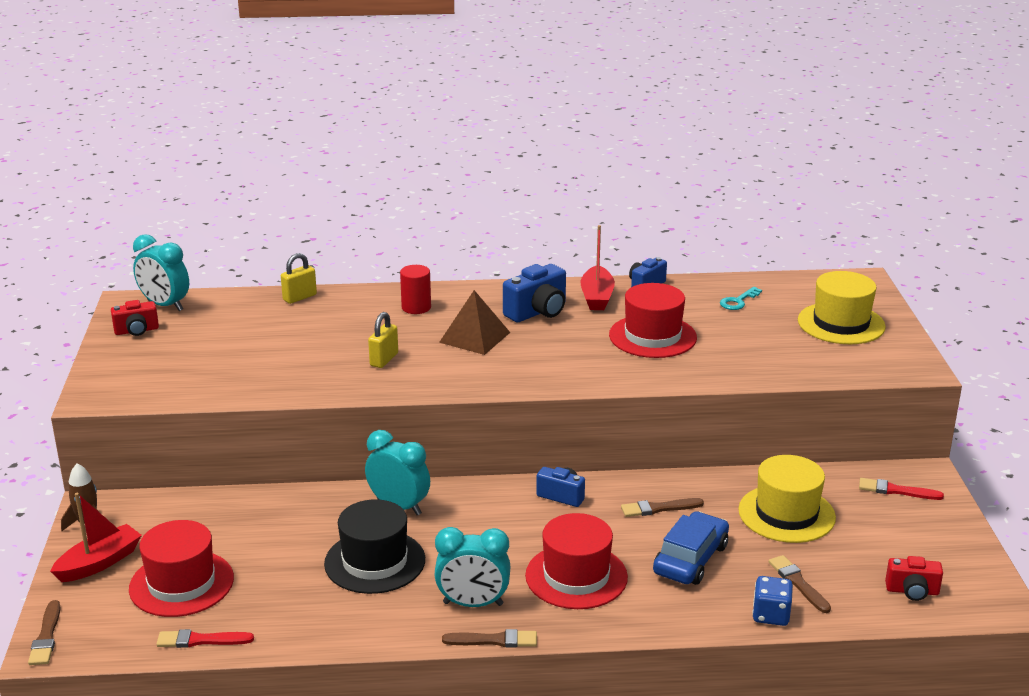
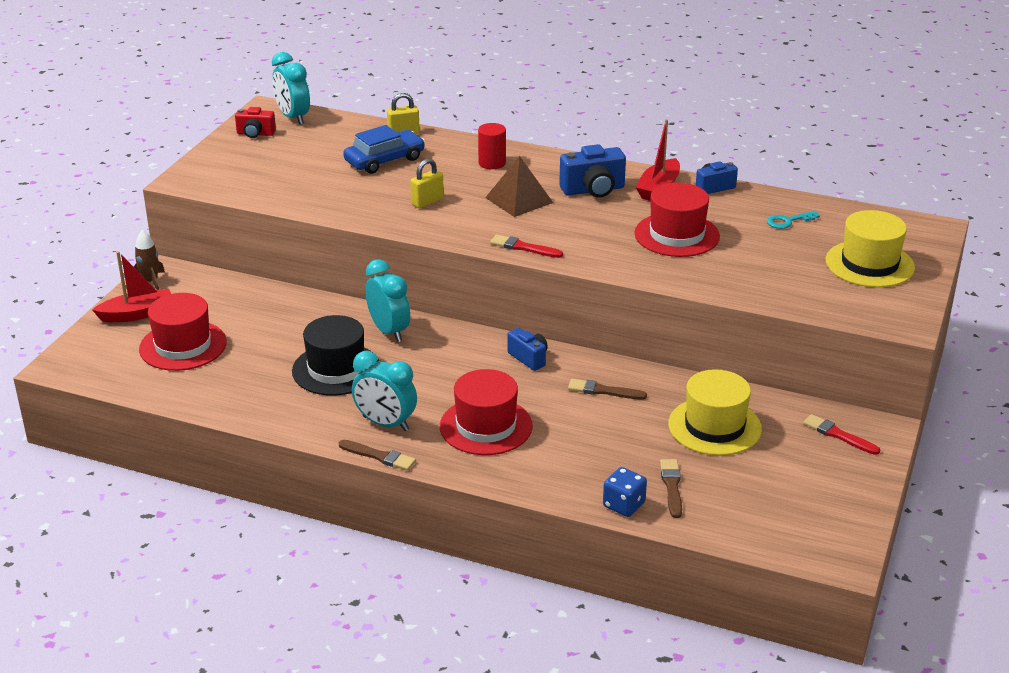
camera: 25 degrees right, 5 degrees up
(46, 636) = (64, 357): brown brush -> none
(201, 640) = (166, 391): red brush -> red brush (523, 247)
(691, 559) = (594, 440): blue car -> blue car (384, 160)
(912, 591) = (770, 523): red camera -> none

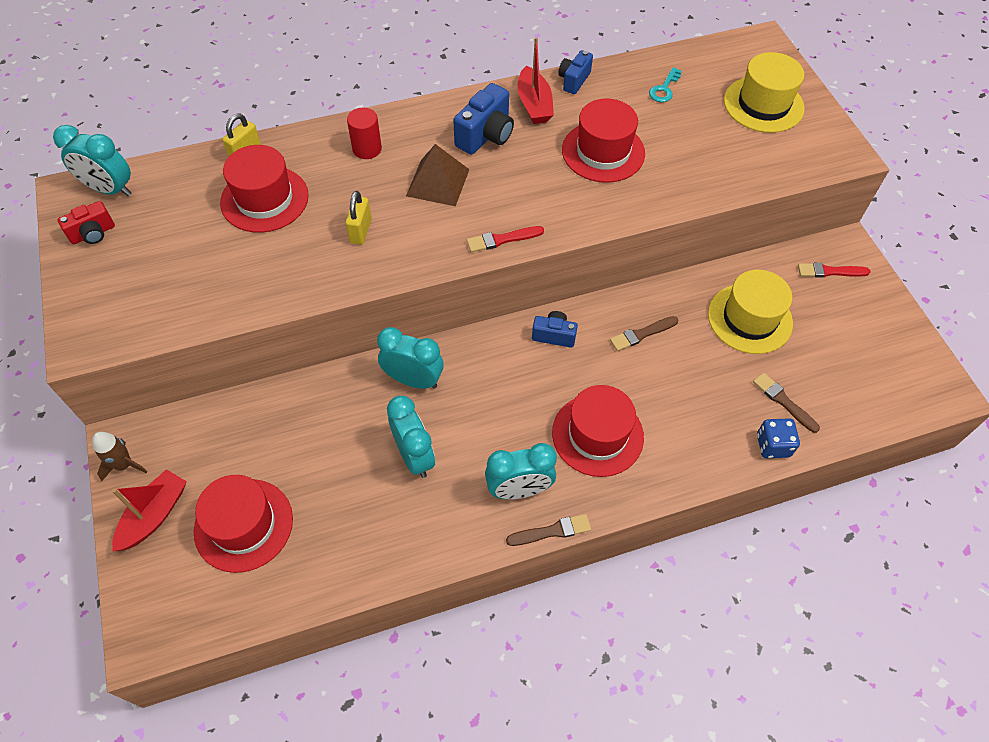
camera: 40 degrees left, 25 degrees up
(336, 369) = (414, 456): black hat -> turquoise clock
(384, 160) = (264, 199): blue car -> red hat

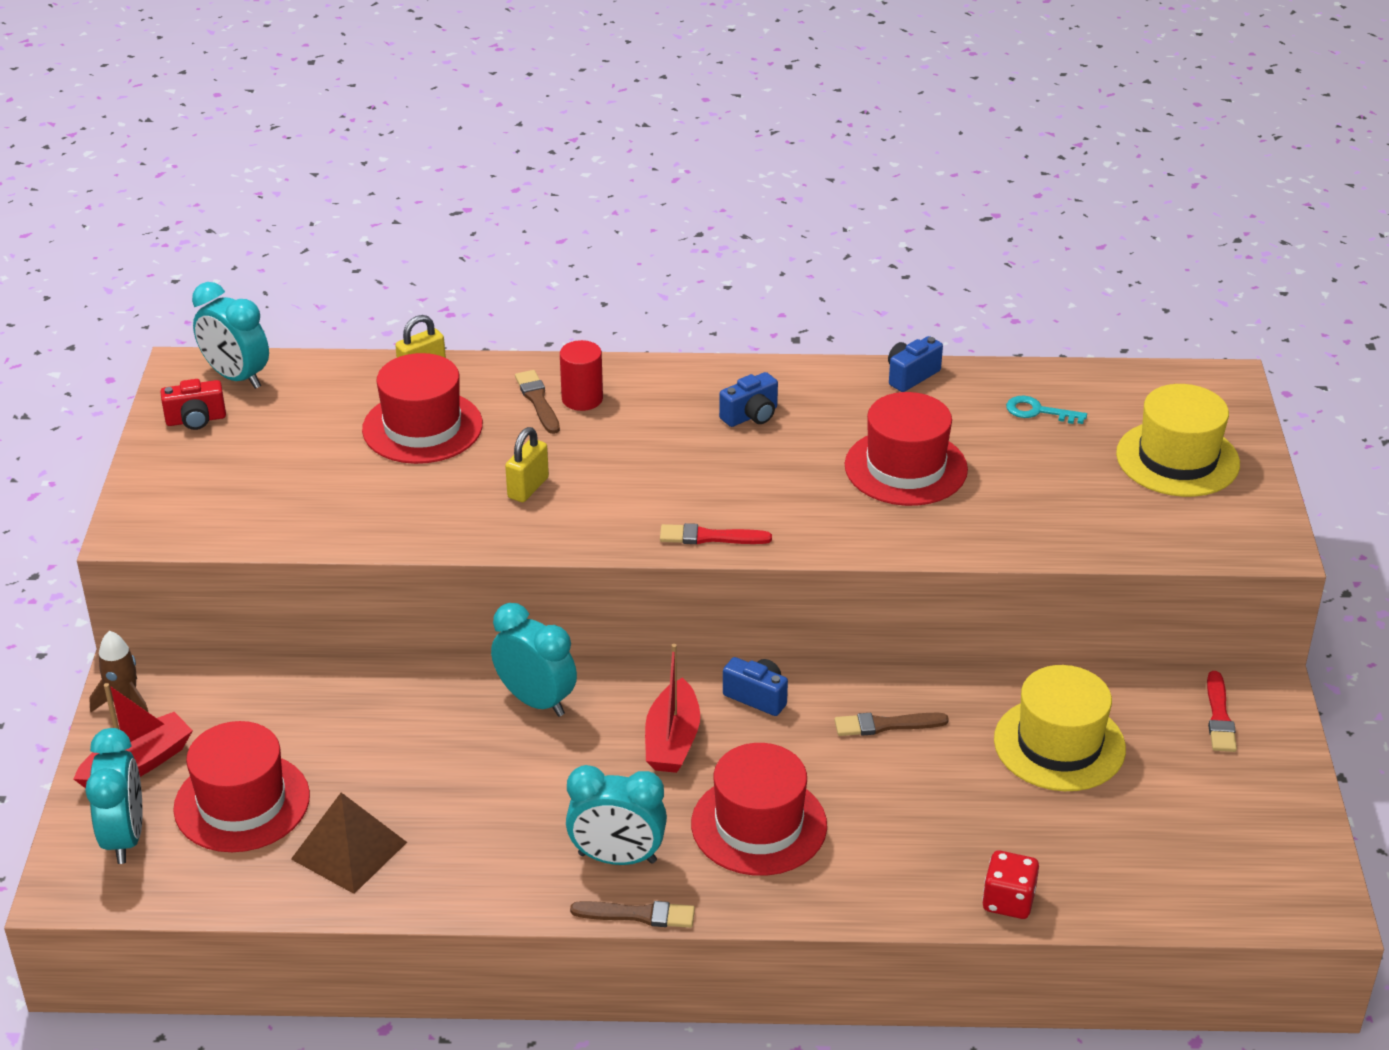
camera: 20 degrees right, 20 degrees down
(414, 456) = (495, 785): turquoise clock -> turquoise clock (125, 837)
(437, 182) = (657, 455): brown pyramid -> brown pyramid (349, 850)
(486, 135) = (751, 416): blue camera -> blue camera, size x0.64
(534, 104) = (838, 393): red boat -> red boat (672, 740)
(664, 89) = (1038, 411): turquoise key -> turquoise key turned 60 degrees clockwise
(773, 445) = (1008, 901): blue dice -> red dice
(783, 401) = (1054, 854): brown brush -> brown brush (538, 401)
(830, 271) = (1219, 716): red brush -> red brush turned 105 degrees counterclockwise

